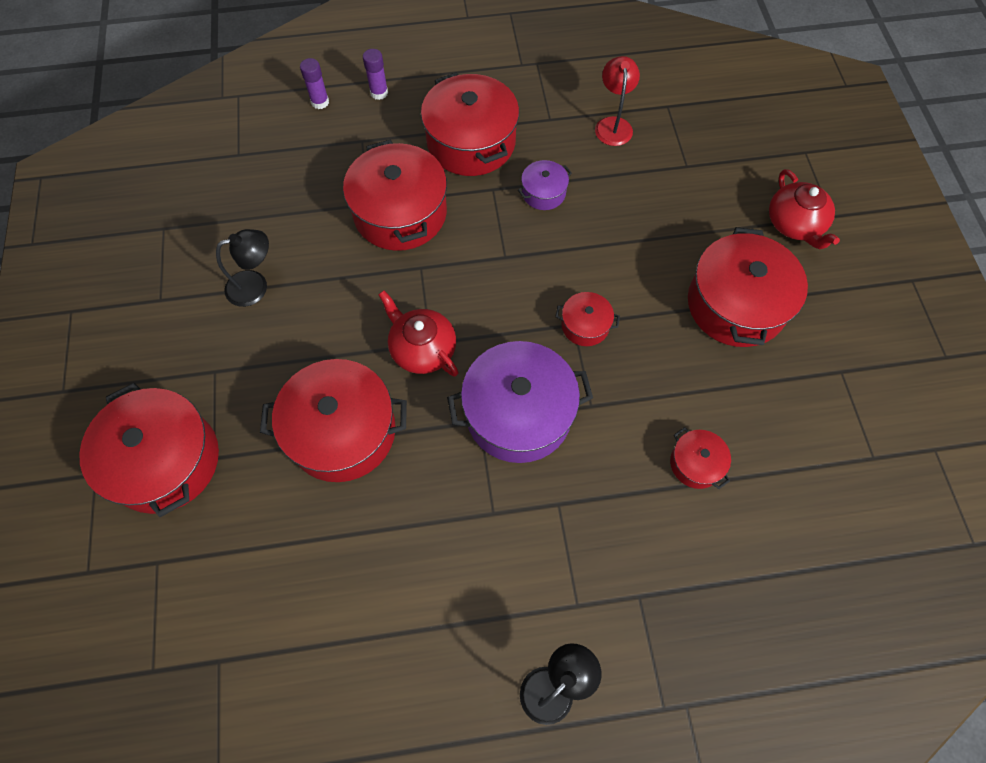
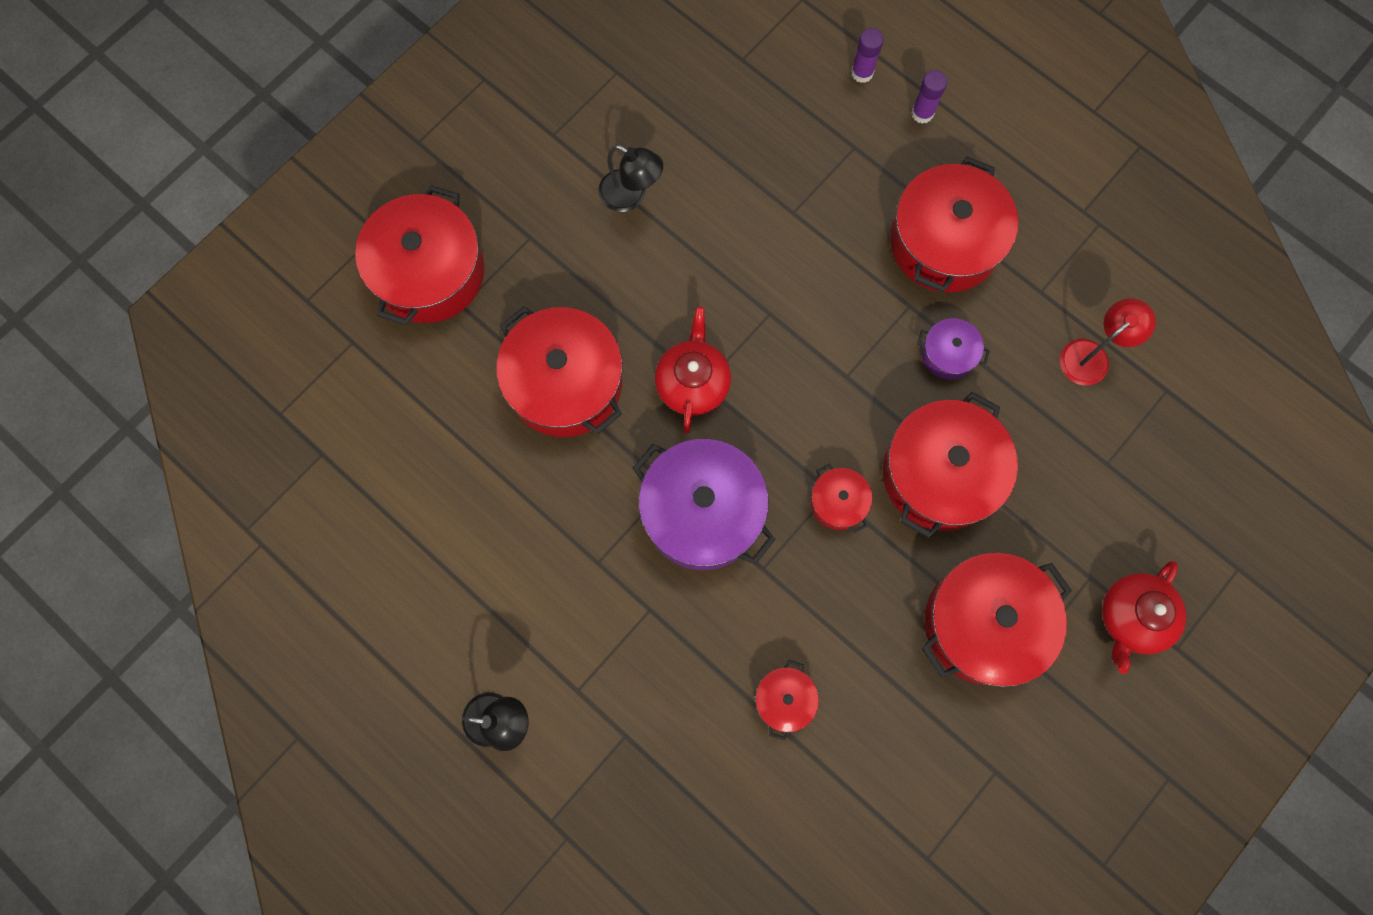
camera: 50 degrees right, 10 degrees up
(400, 213) = (809, 248): red pot -> red pot (940, 474)

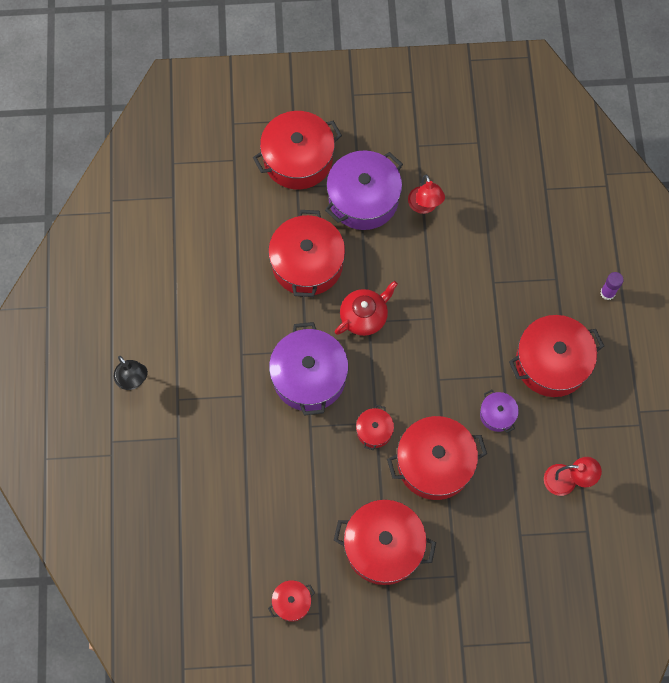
camera: 45 degrees right, 5 degrees down
(553, 250) = (363, 199): none -> purple pot
(631, 196) = (424, 206): black lamp -> red lamp
(784, 700) = (260, 490): red pot -> red pot (292, 602)
(862, 73) = (598, 247): purple glue stick -> none
(1132, 618) = (455, 612): red teapot -> none

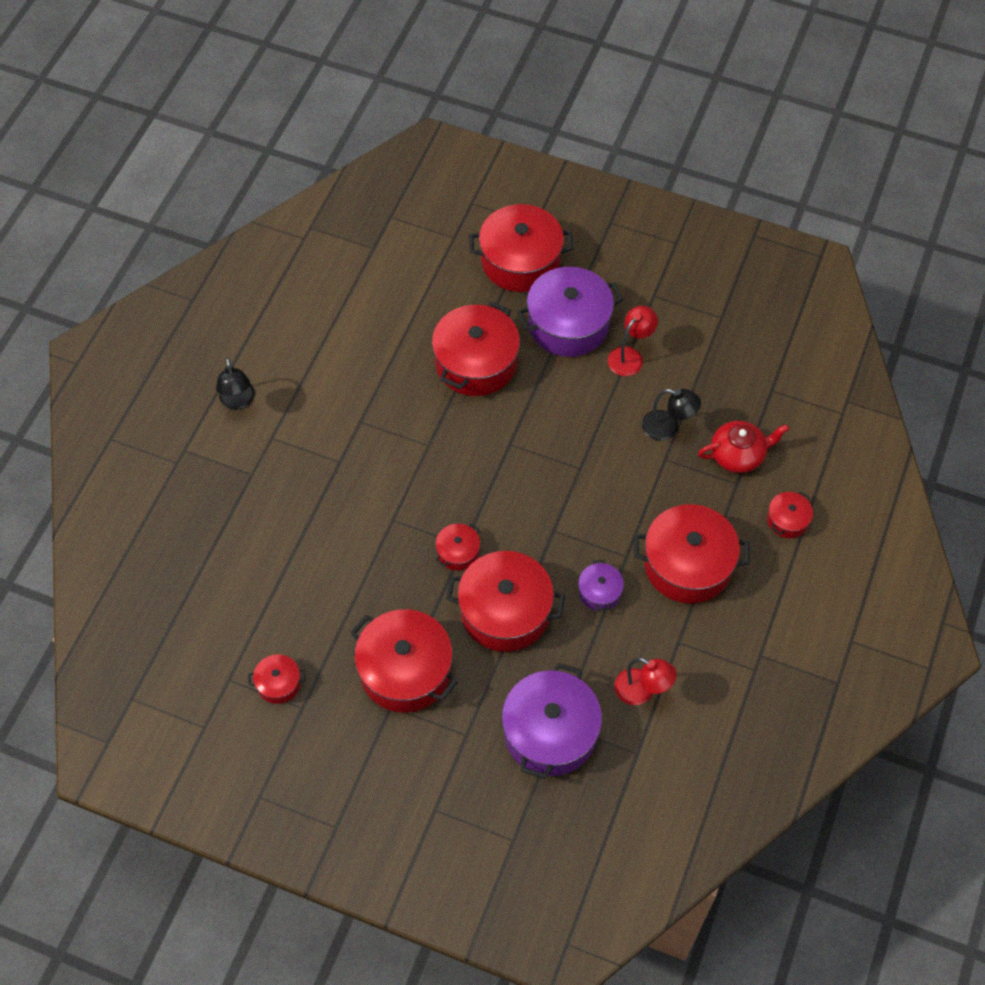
camera: 25 degrees right, 10 degrees down
(309, 376) = (418, 471): purple pot -> purple pot (550, 732)
(364, 316) = (508, 437): red teapot -> red teapot (738, 455)
(424, 206) = (630, 356): red lamp -> red lamp turned 150 degrees counterclockwise
(482, 255) = (667, 428): none -> black lamp
(607, 293) = (787, 520): purple glue stick -> red pot

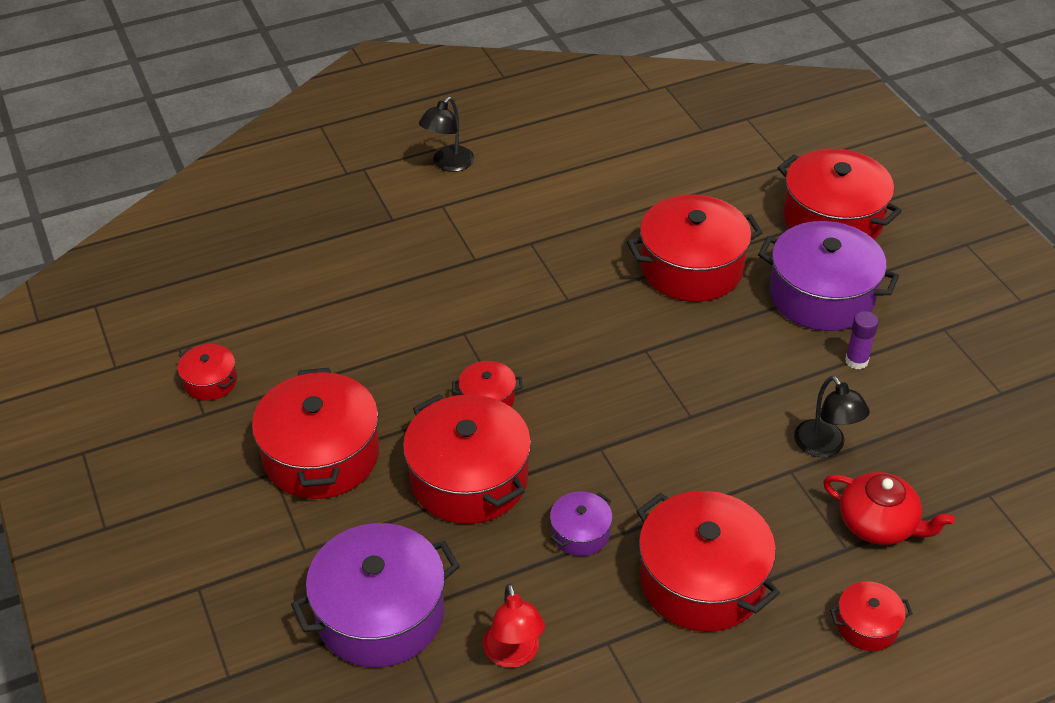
camera: 45 degrees right, 15 degrees down
(630, 356) = (856, 361): red lamp -> purple glue stick

